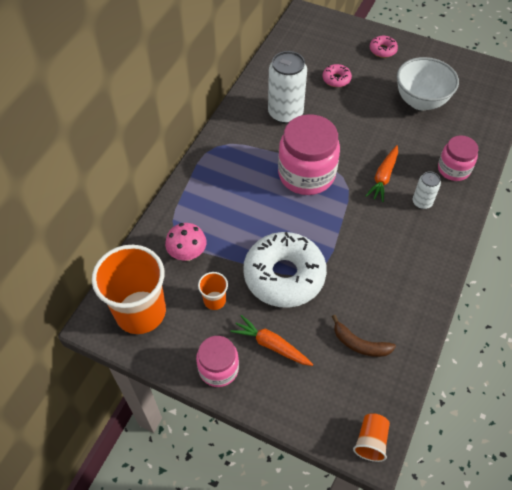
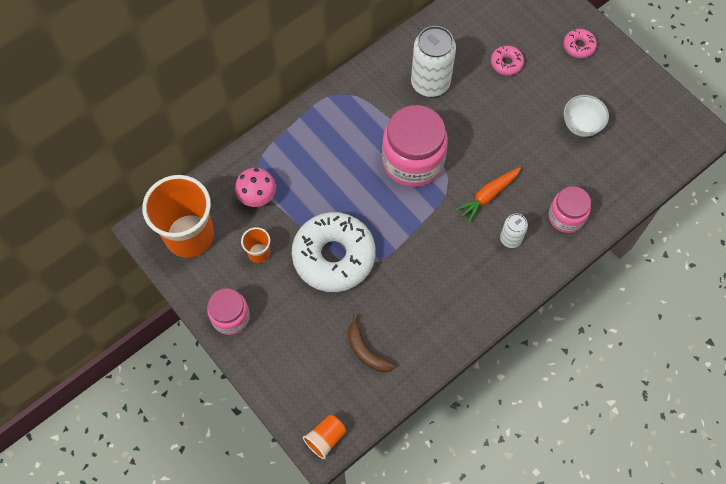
camera: 25 degrees right, 10 degrees up
(271, 345) = (287, 316): orange carrot -> none
(420, 101) = (581, 126): white bowl -> white bowl, size x0.65

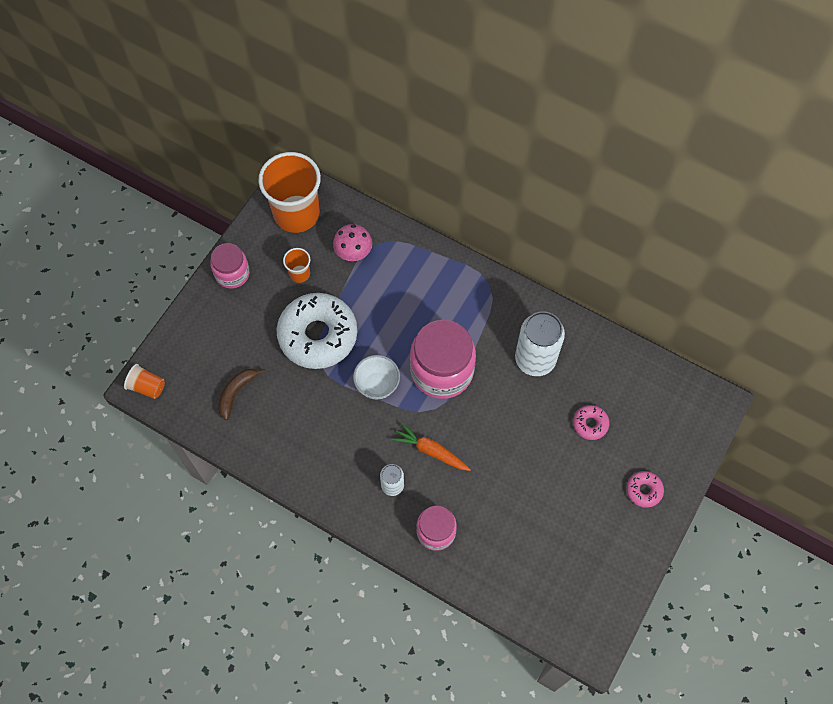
camera: 70 degrees right, 0 degrees up
(581, 126) = (547, 518): white bowl -> white bowl (377, 385)

